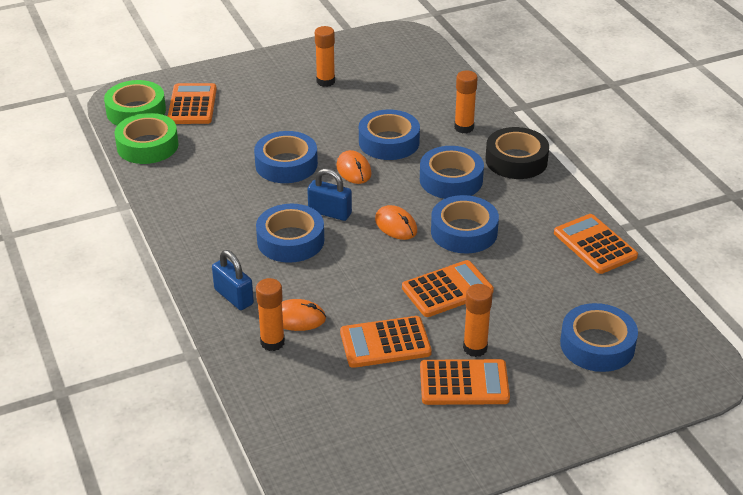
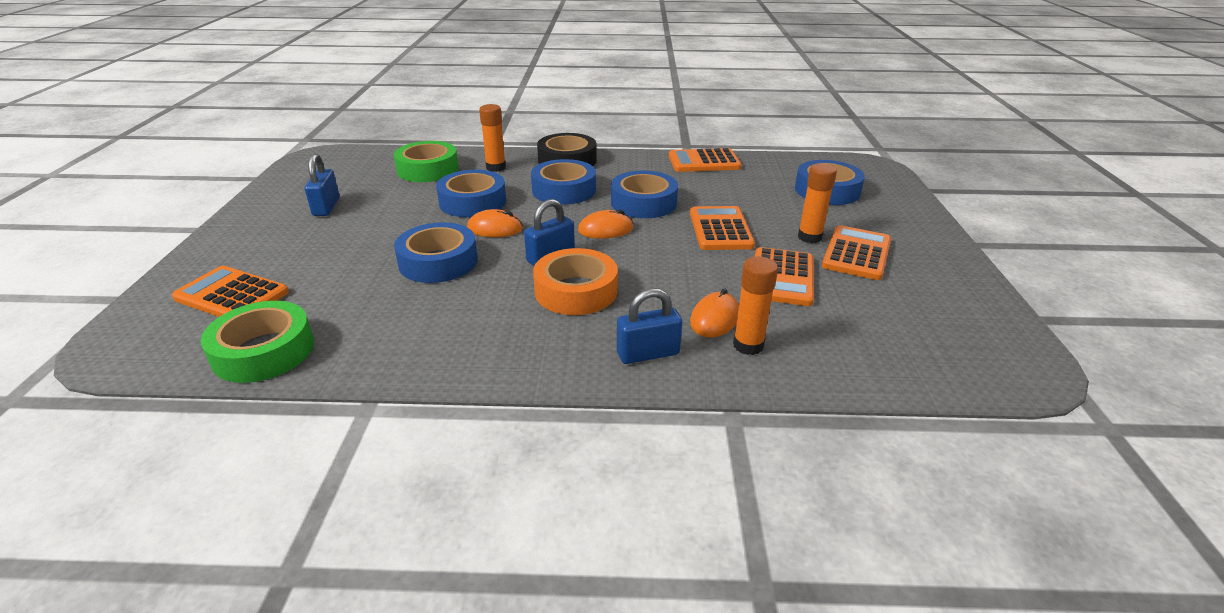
camera: 65 degrees left, 5 degrees down
(136, 111) = (170, 343): green tape -> green tape (428, 169)
(290, 240) = (576, 291): blue tape -> orange tape
(325, 81) = (326, 207): orange glue stick -> blue padlock

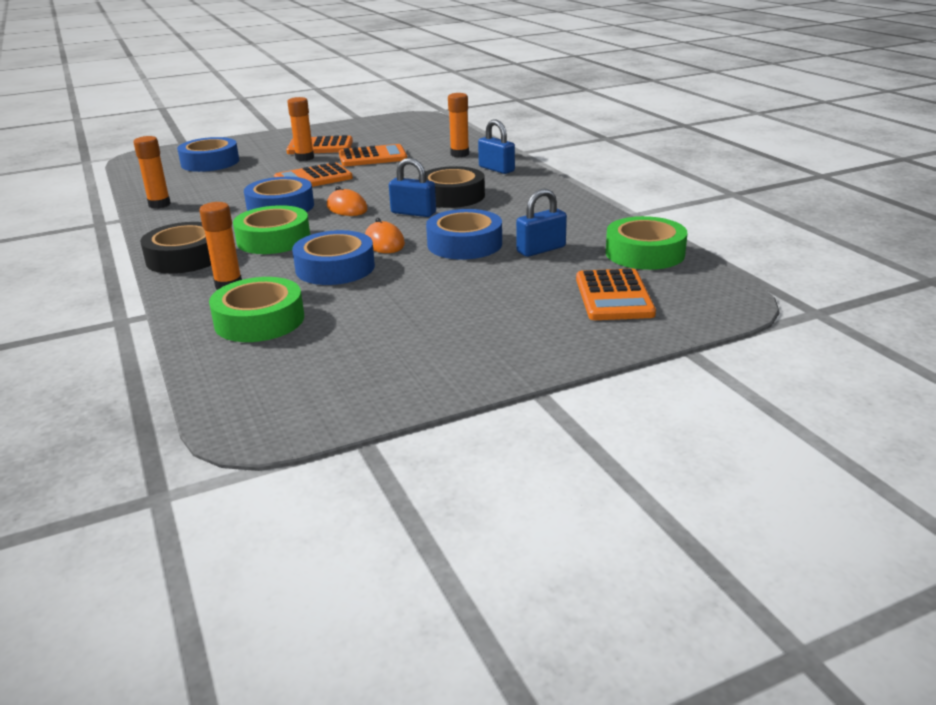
camera: 115 degrees left, 5 degrees down
(326, 207) = (416, 334): blue padlock -> blue padlock (541, 249)
(564, 190) = (273, 239): blue tape -> green tape
(576, 291) = (452, 196): orange tape -> black tape
(704, 162) = (159, 204): orange calculator -> orange glue stick
(714, 318) = (441, 163): orange mouse -> none

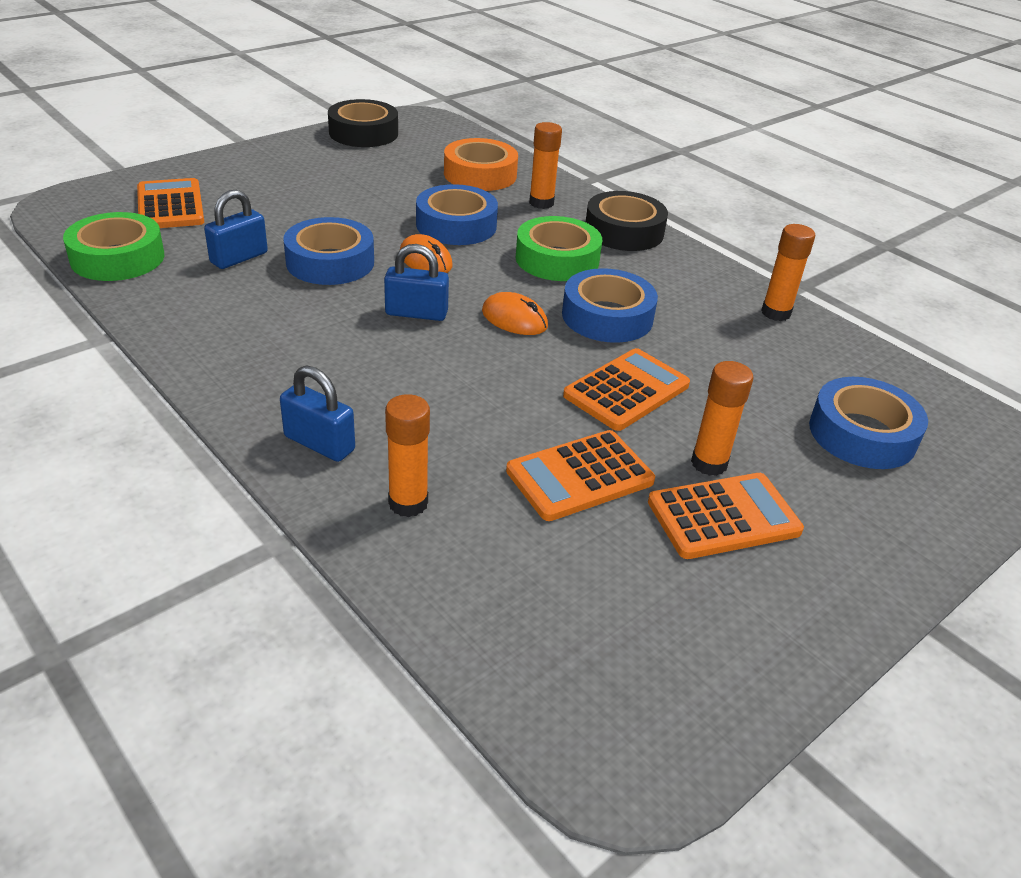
camera: 160 degrees right, 10 degrees up
(259, 320) = (480, 174): green tape -> orange tape
(452, 196) = (375, 354): black tape -> black tape (363, 133)

